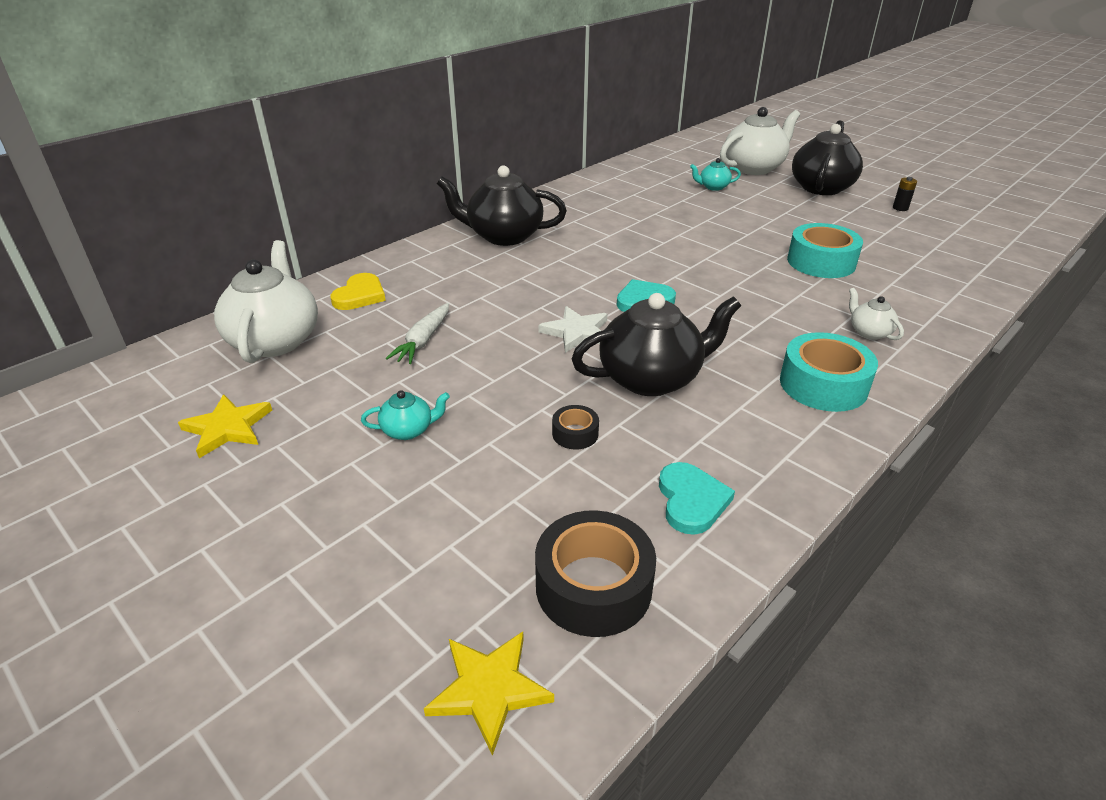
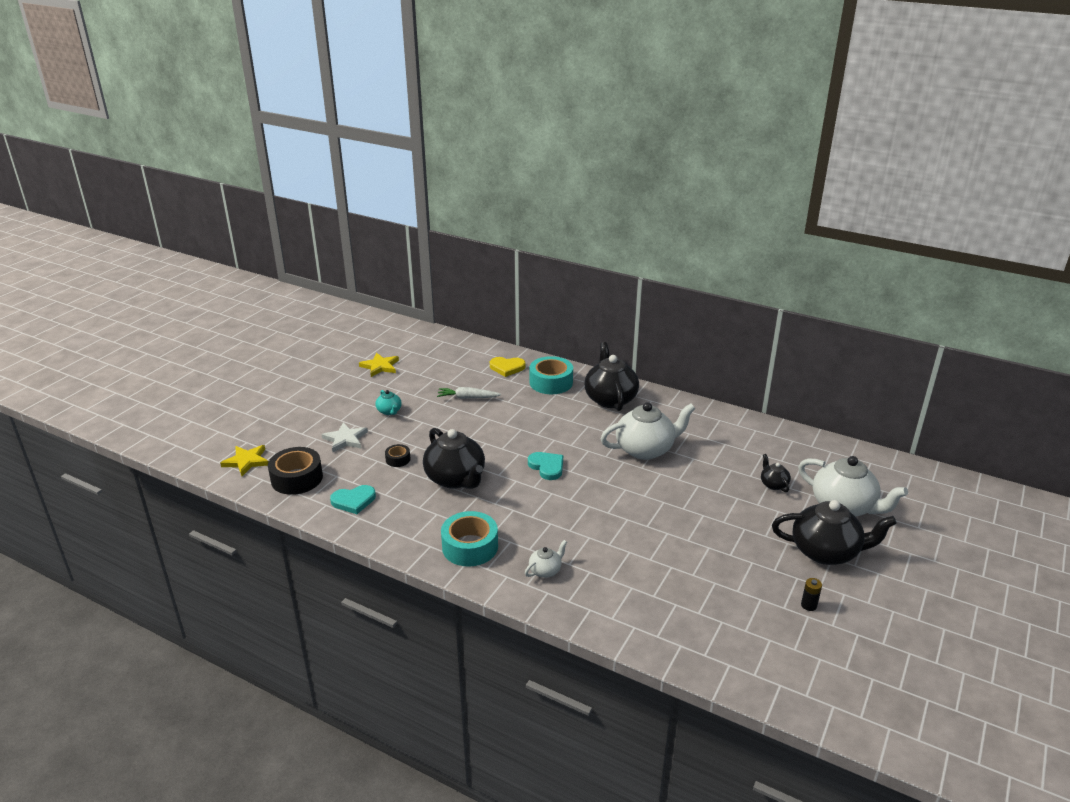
camera: 75 degrees right, 5 degrees down
(275, 340) = (452, 357): white teapot -> white teapot (645, 449)
(577, 332) = (496, 446): white star -> white star (345, 439)
(713, 187) = (773, 484): turquoise teapot -> black teapot
(821, 262) = (651, 549): turquoise tape -> turquoise tape (551, 382)

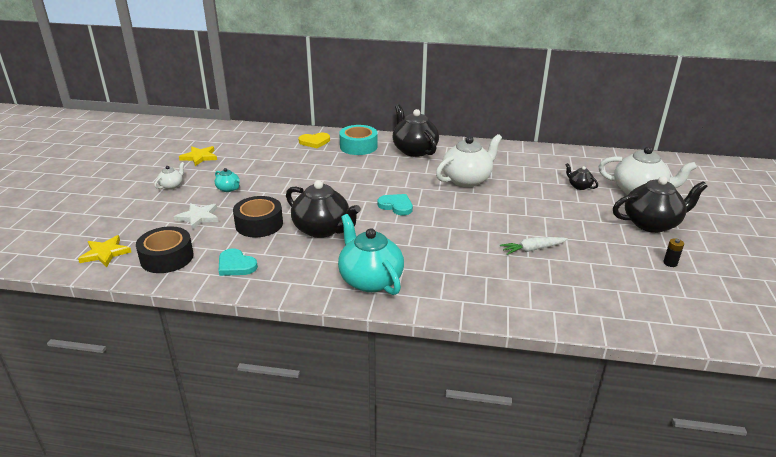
camera: 20 degrees left, 0 degrees up
(353, 501) = (236, 265): turquoise heart -> turquoise heart turned 75 degrees clockwise
(398, 459) = (259, 224): black tape -> black tape, size x2.01
(468, 398) = (294, 168): white carrot -> white carrot (532, 249)
(470, 547) = (370, 280): turquoise tape -> turquoise teapot
(545, 570) = (449, 284): white teapot -> white teapot (172, 186)

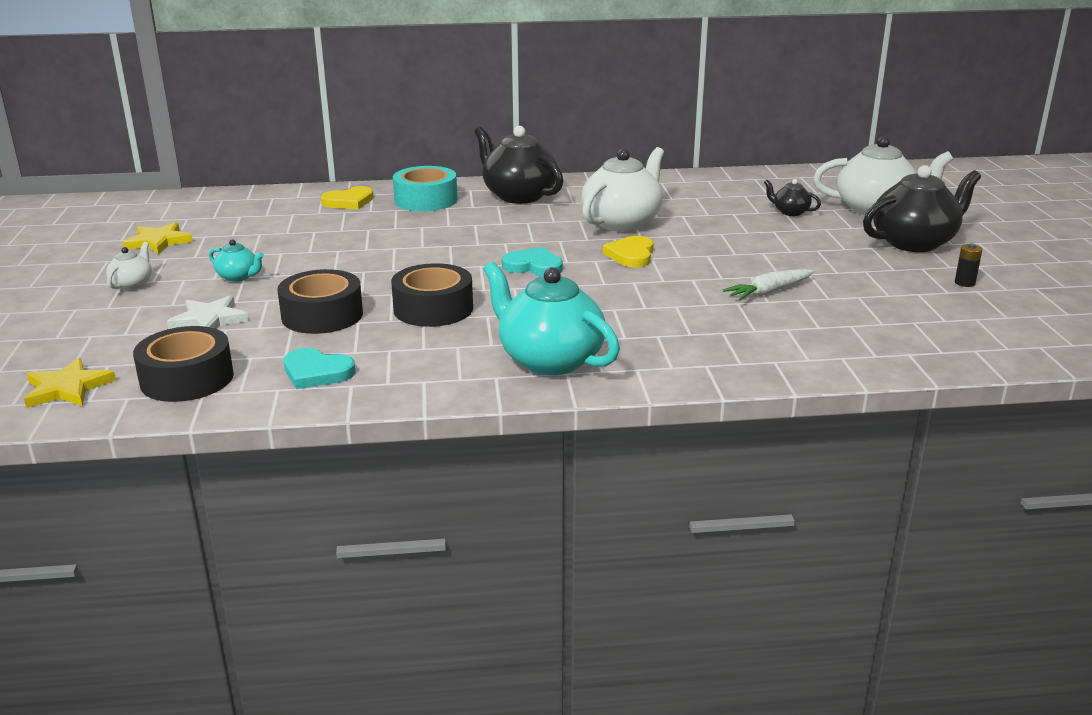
camera: 15 degrees left, 5 degrees down
(322, 229) = (433, 309): black teapot -> black tape
(459, 206) = (631, 255): none -> yellow heart

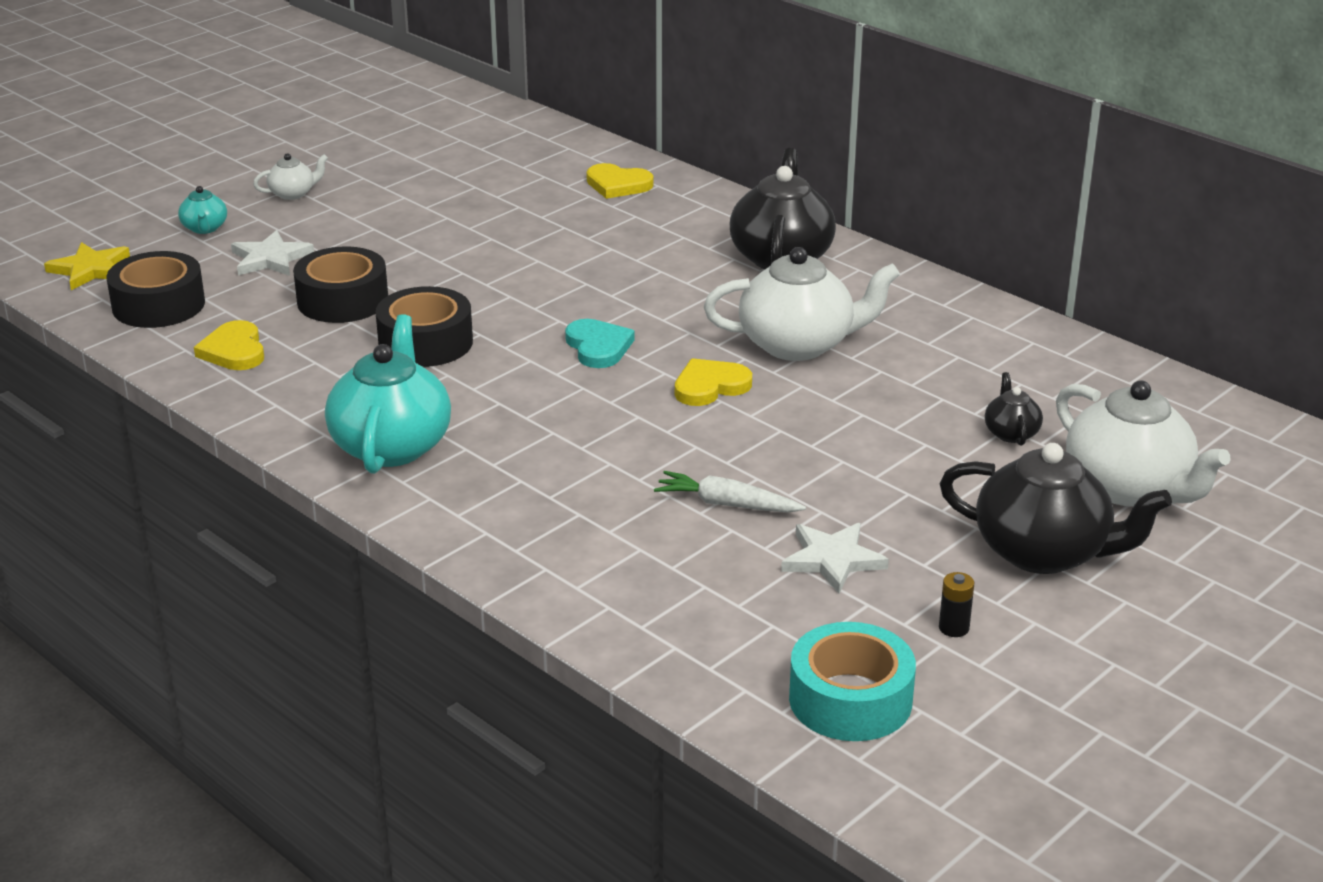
camera: 50 degrees right, 5 degrees up
(158, 242) = (391, 156): yellow star -> none
(238, 277) = (369, 226): turquoise teapot -> turquoise teapot (205, 228)
(316, 372) = (234, 351): turquoise heart -> yellow heart
(426, 200) = (685, 217): turquoise tape -> turquoise tape (850, 699)
(863, 287) = (832, 560): none -> white star

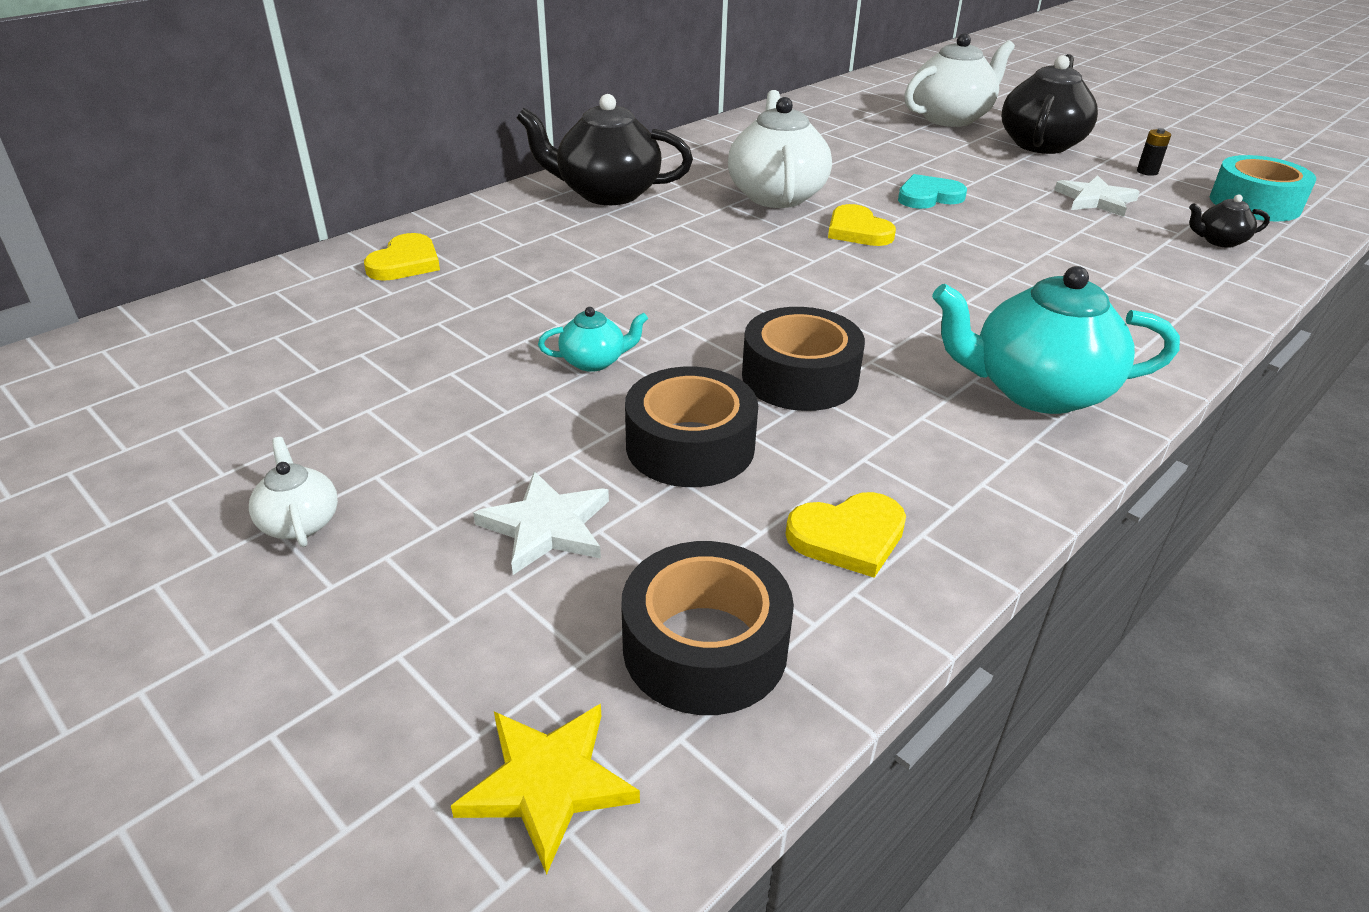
camera: 90 degrees left, 5 degrees up
(205, 228) = (402, 622): turquoise teapot -> turquoise teapot (594, 361)
(598, 347) = (794, 278): turquoise heart -> turquoise heart (928, 196)
(727, 504) = (1045, 231): white carrot -> none
(1011, 433) = (894, 140): black teapot -> black teapot (1219, 241)

